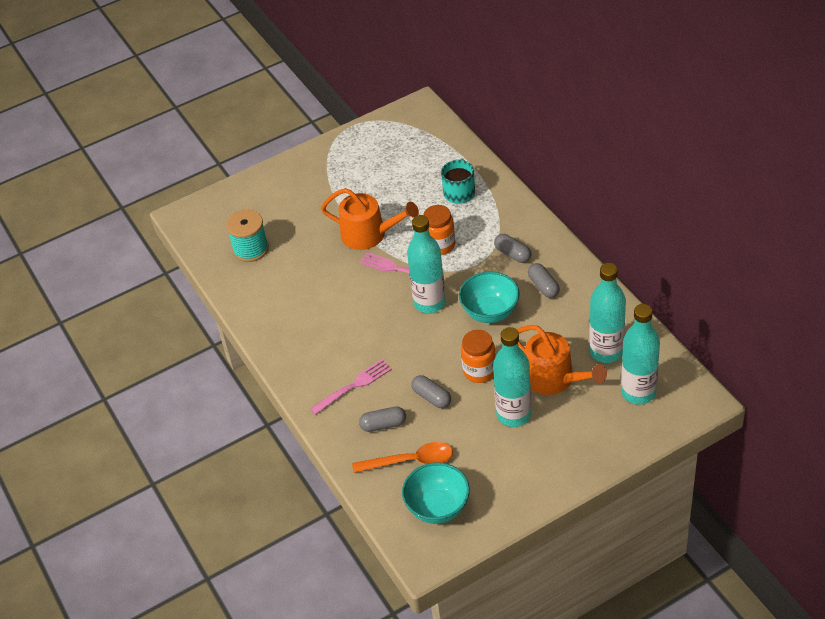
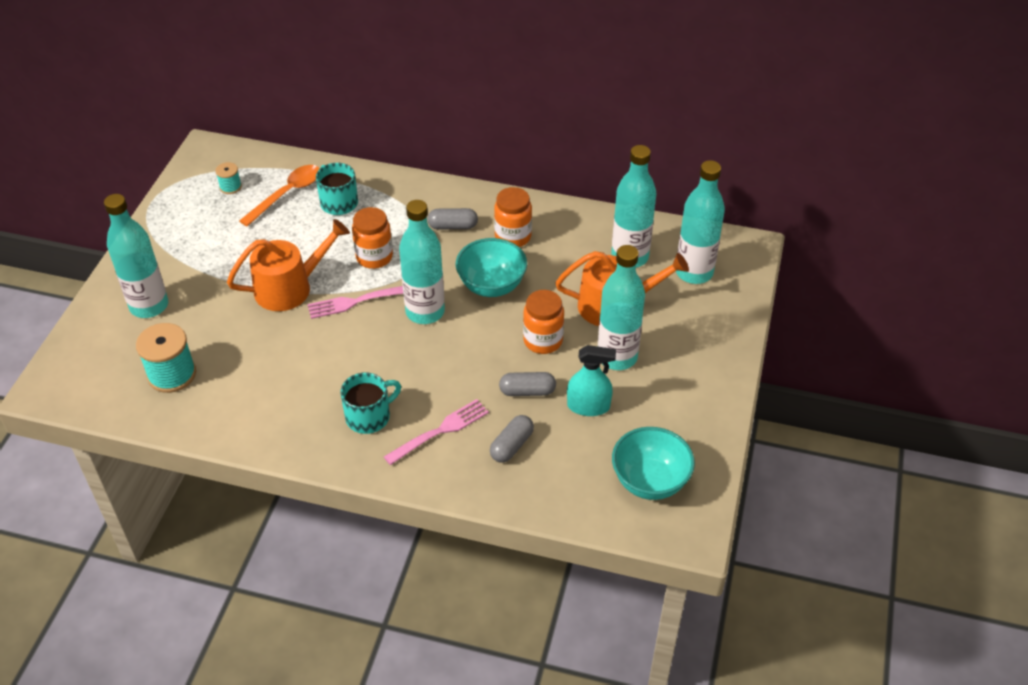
camera: 50 degrees left, 0 degrees up
(282, 197) = (149, 306): none -> turquoise bottle
(325, 348) = (369, 416): none -> turquoise mug
(354, 386) = (440, 431): pink fork -> pink fork turned 45 degrees clockwise
(406, 142) = (230, 187): none -> turquoise spool
(410, 461) = (576, 459): orange spoon -> orange spoon (287, 194)
(457, 433) = (588, 406): none -> turquoise spray bottle
(543, 286) = (513, 237): grey capsule -> orange jar

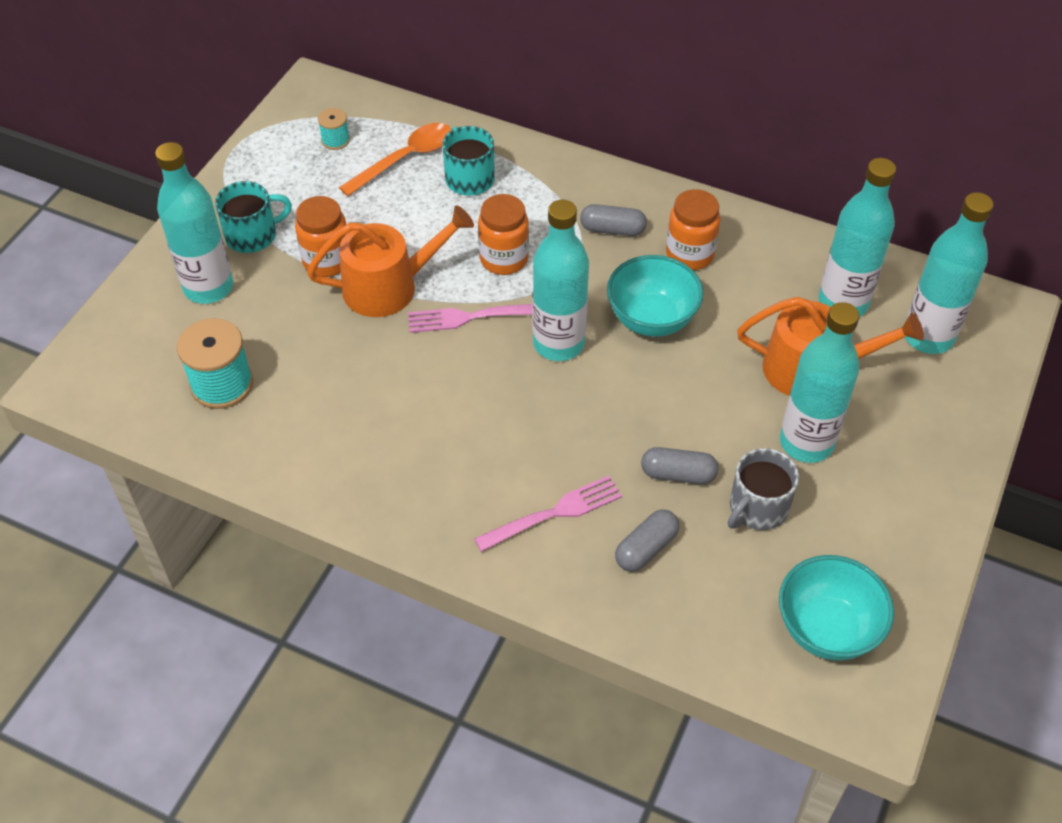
camera: 10 degrees right, 5 degrees up
(369, 416) = (464, 479): turquoise mug -> turquoise mug (252, 235)
(543, 341) = (709, 405): orange jar -> orange jar (327, 261)
(588, 406) = (757, 507): turquoise spray bottle -> grey mug

